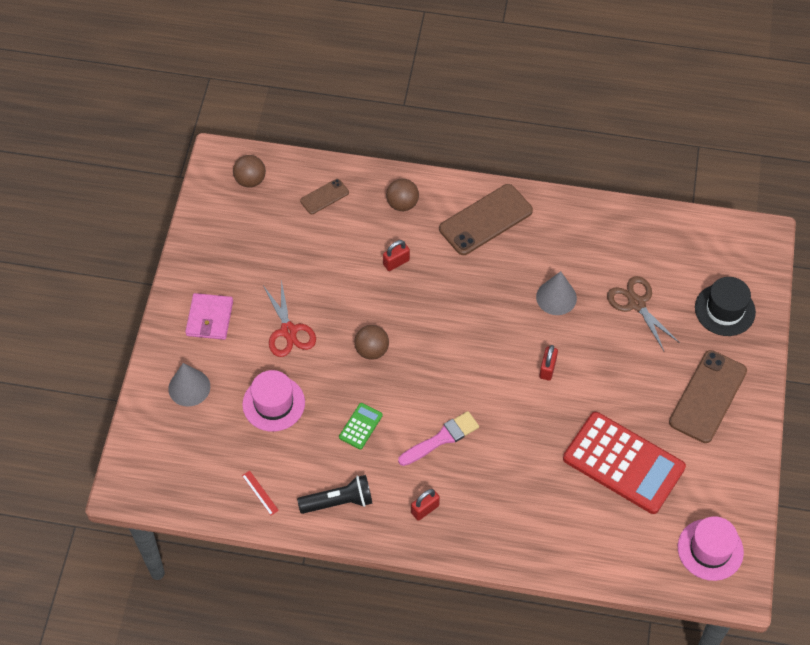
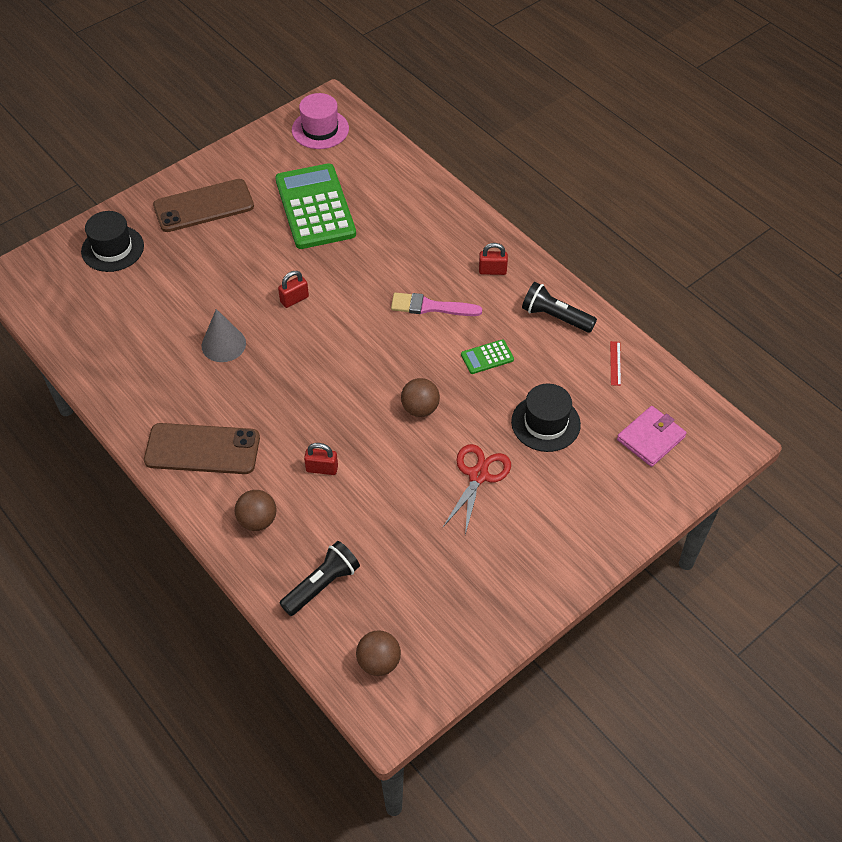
camera: 140 degrees left, 5 degrees down
(189, 387) = (612, 488): grey cone -> none
(210, 318) = (542, 539): pink wallet -> pink wallet (650, 438)
(273, 403) = (545, 423): pink hat -> black hat
(324, 196) = (322, 584): brown phone -> black flashlight
(623, 463) = (315, 207): red calculator -> green calculator
(636, 304) = (169, 297): brown scissors -> none

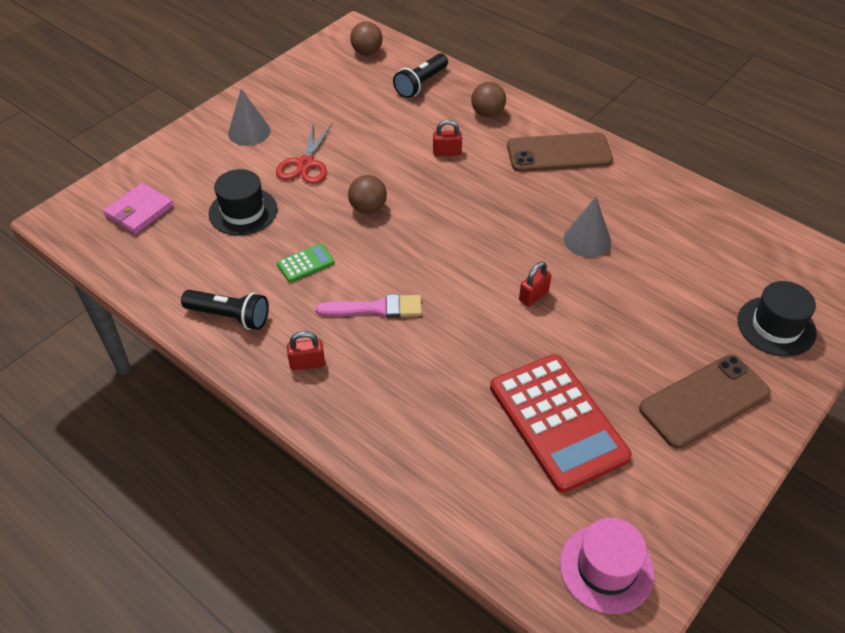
camera: 170 degrees right, 5 degrees down
(315, 207) = (558, 421): green calculator -> red calculator
(540, 534) = (249, 132): none -> grey cone
(615, 363) = (165, 275): red ruler -> none

